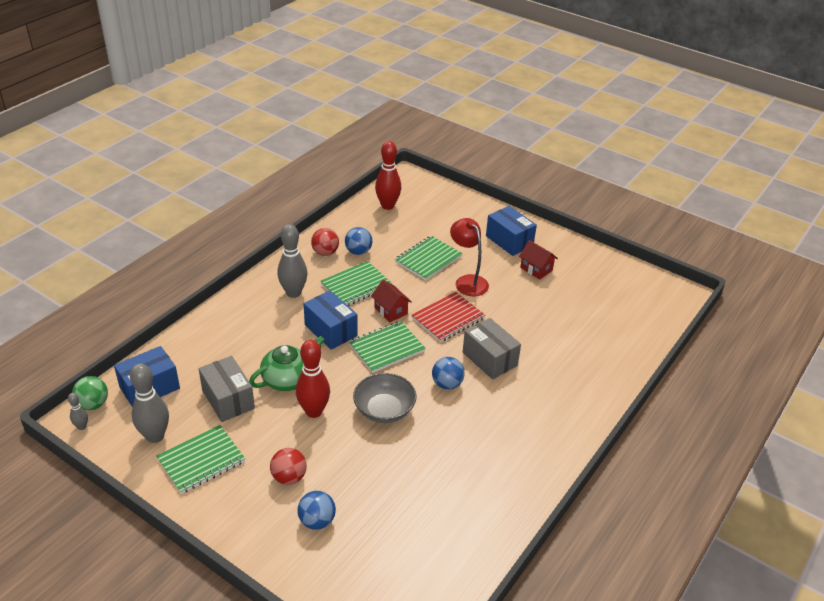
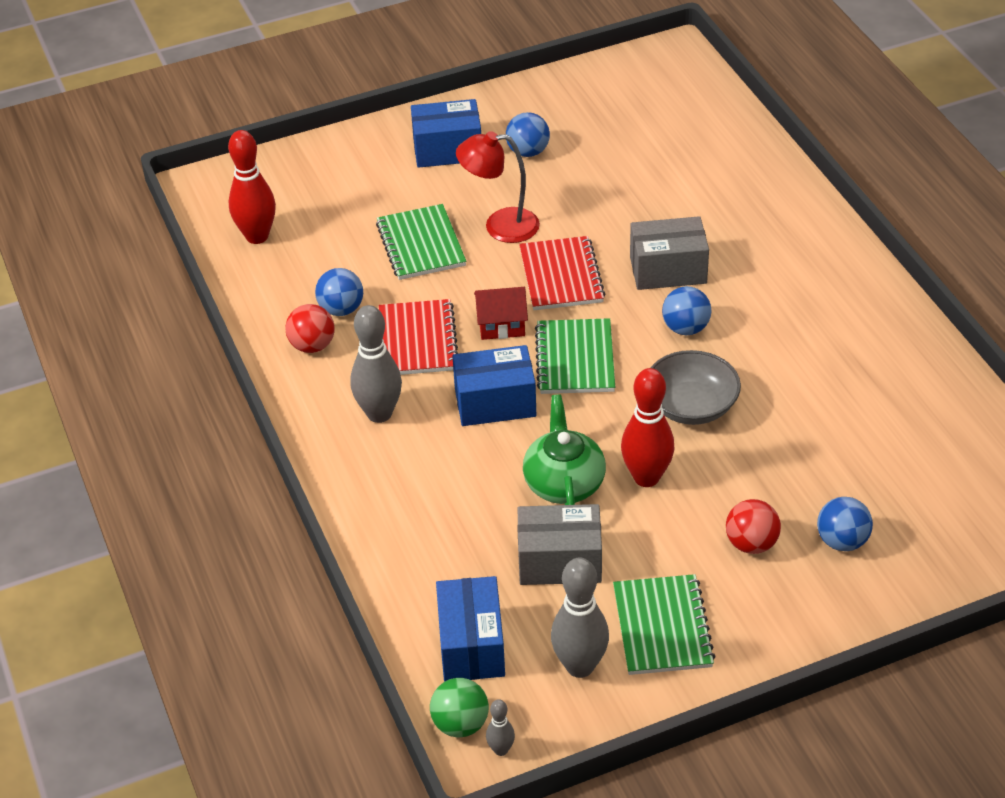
camera: 55 degrees left, 5 degrees up
(356, 285) = (417, 340): green notebook -> red notebook
(536, 269) = (528, 152): red house -> blue ball

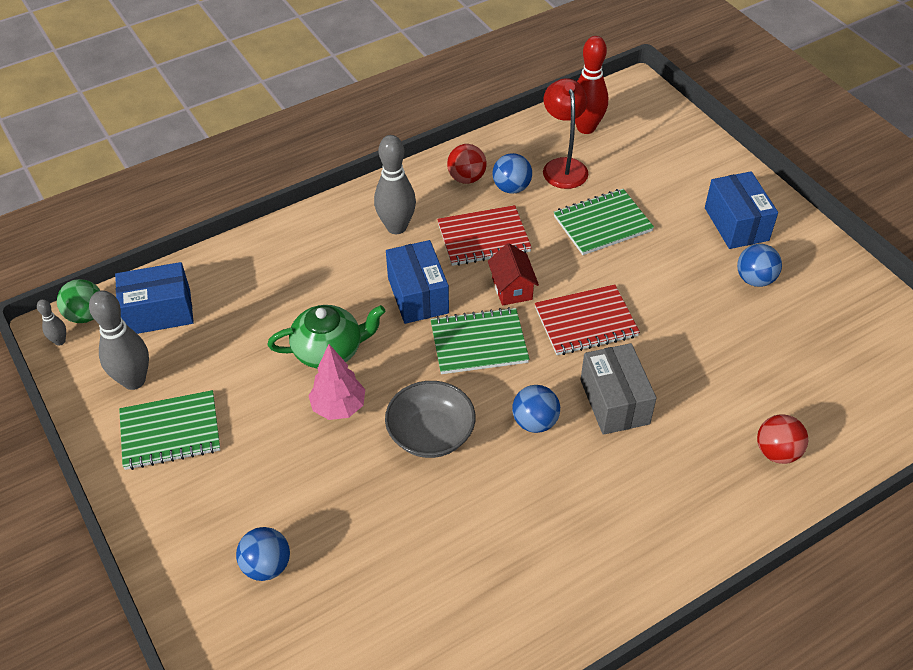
camera: 80 degrees right, 5 degrees up
(500, 226) = (642, 272): red lamp -> red lamp (563, 166)
(559, 561) = (242, 356): grey box -> none
(646, 477) = (339, 407): red bowling pin -> pink tree
(751, 544) = (262, 491): red ball -> red ball (777, 452)

